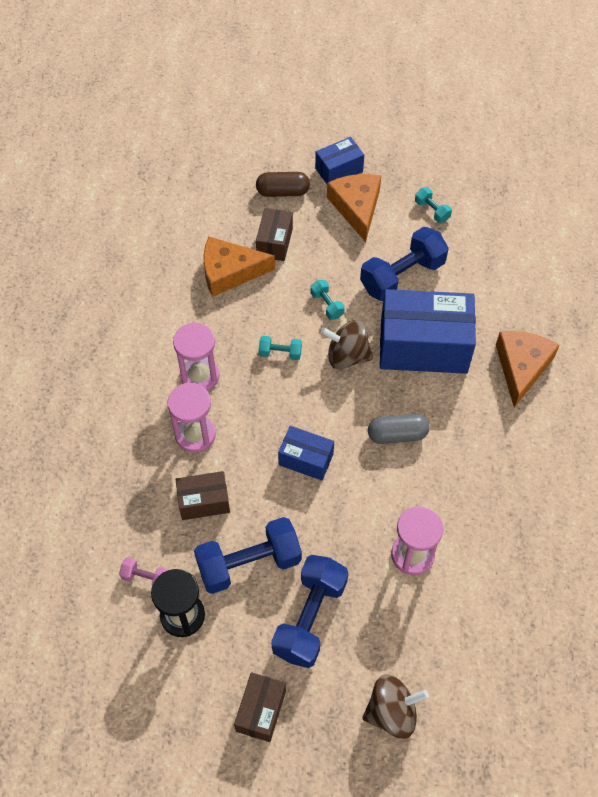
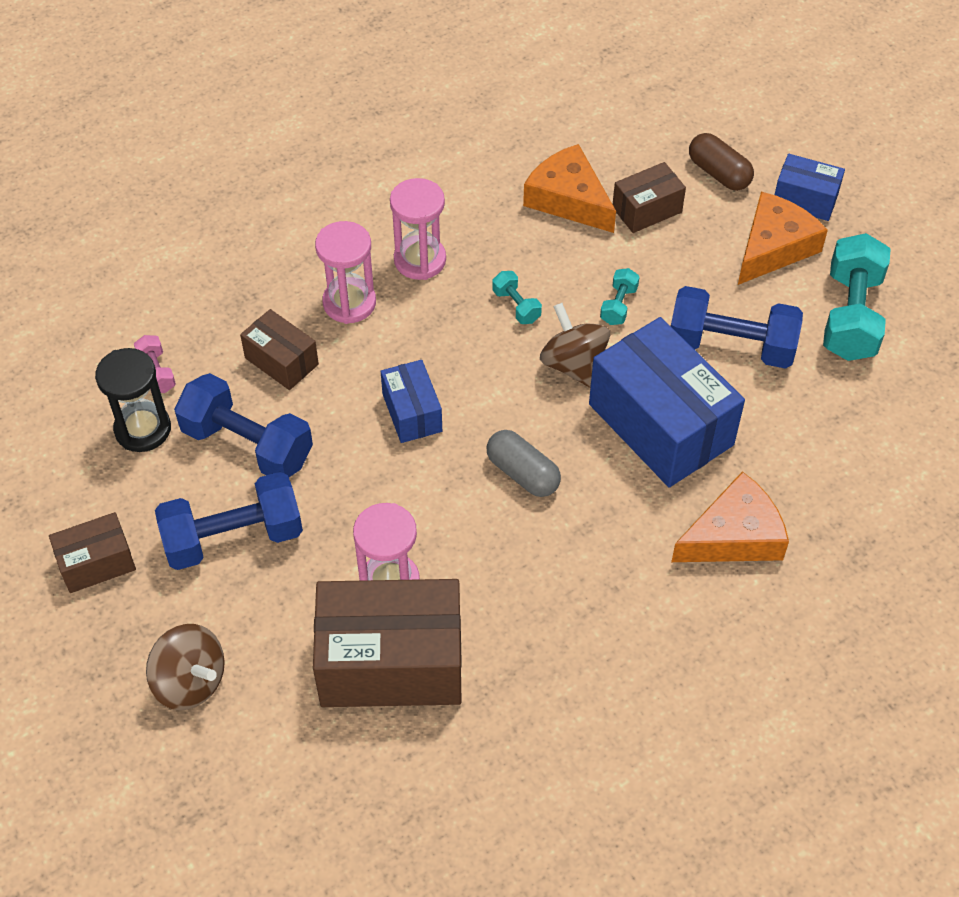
camera: 50 degrees right, 5 degrees down
(432, 211) = (850, 316): turquoise dumbbell -> turquoise dumbbell, size x2.15
(466, 592) = (391, 663): none -> brown box

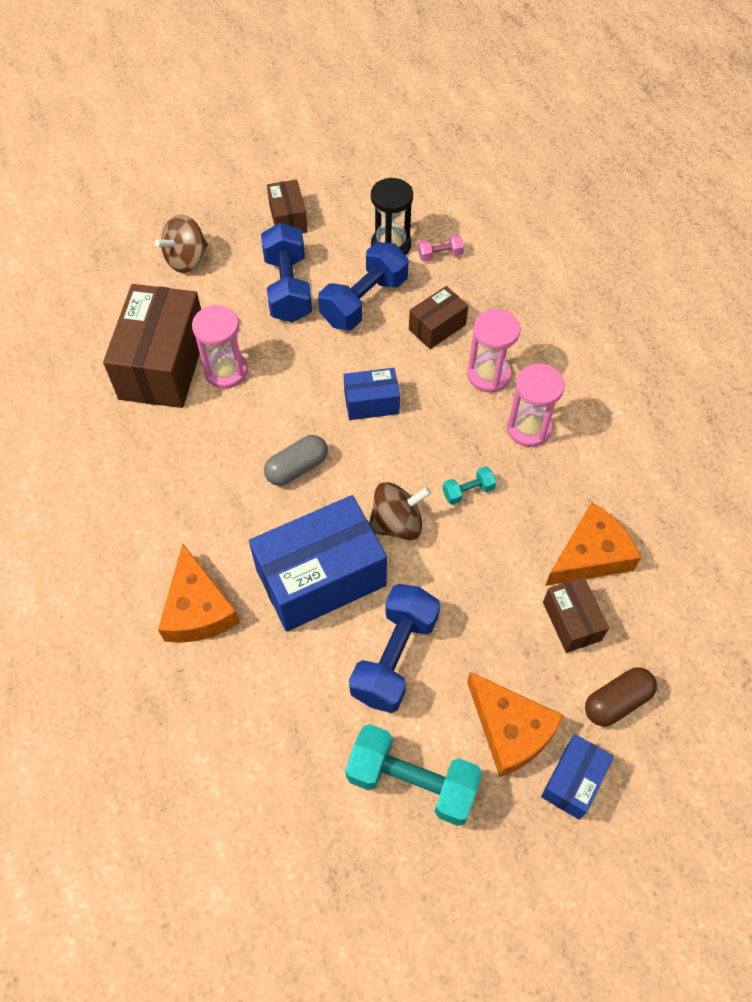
camera: 100 degrees right, 5 degrees up
(618, 305) = (457, 572): turquoise dumbbell -> none

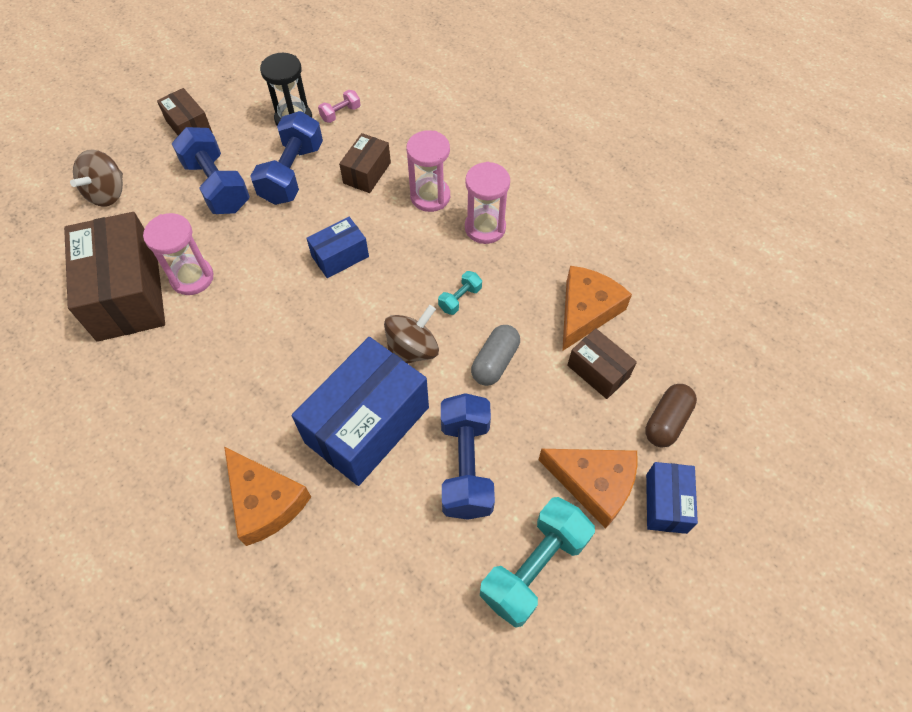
camera: 25 degrees left, 0 degrees up
(297, 468) = (299, 337): grey capsule -> grey capsule (495, 362)
(412, 781) = (534, 567): turquoise dumbbell -> turquoise dumbbell turned 45 degrees counterclockwise

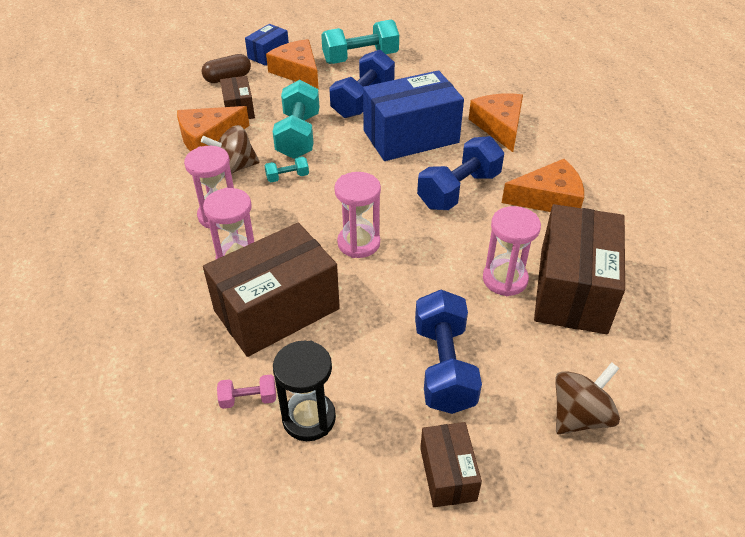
camera: 150 degrees left, 15 degrees down
(172, 398) = (548, 198): none -> orange cheese
(292, 173) = (353, 344): blue dumbbell -> blue dumbbell (459, 190)
(340, 256) = (358, 243): blue box -> pink hourglass
(367, 173) = (276, 310): brown box -> brown box, size x1.96
(412, 350) = (349, 161): brown spinning top -> brown spinning top (234, 168)
(495, 362) = (298, 136): grey capsule -> turquoise dumbbell

